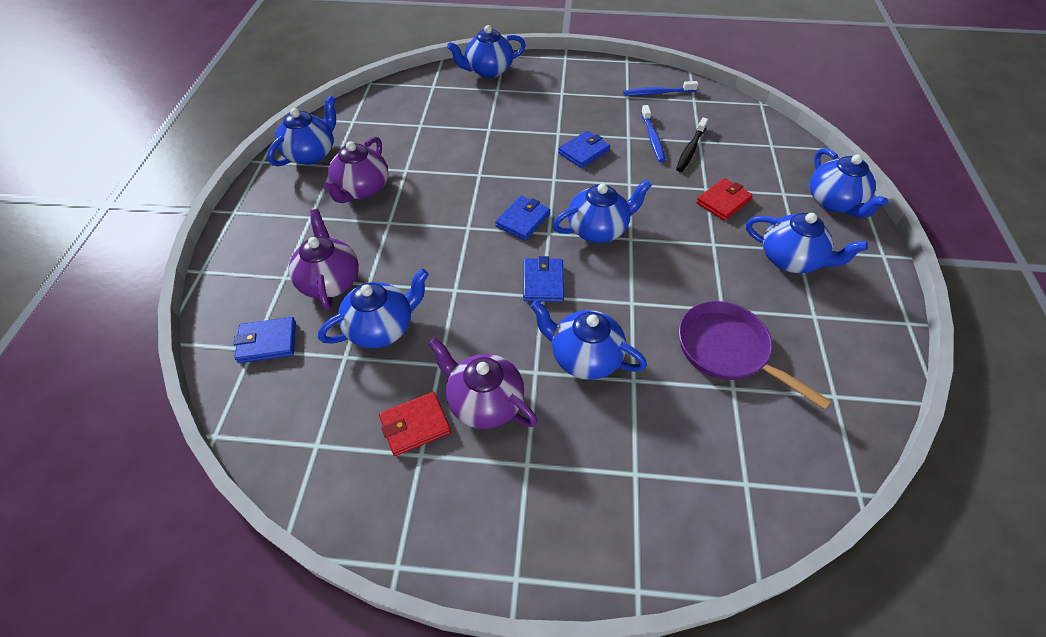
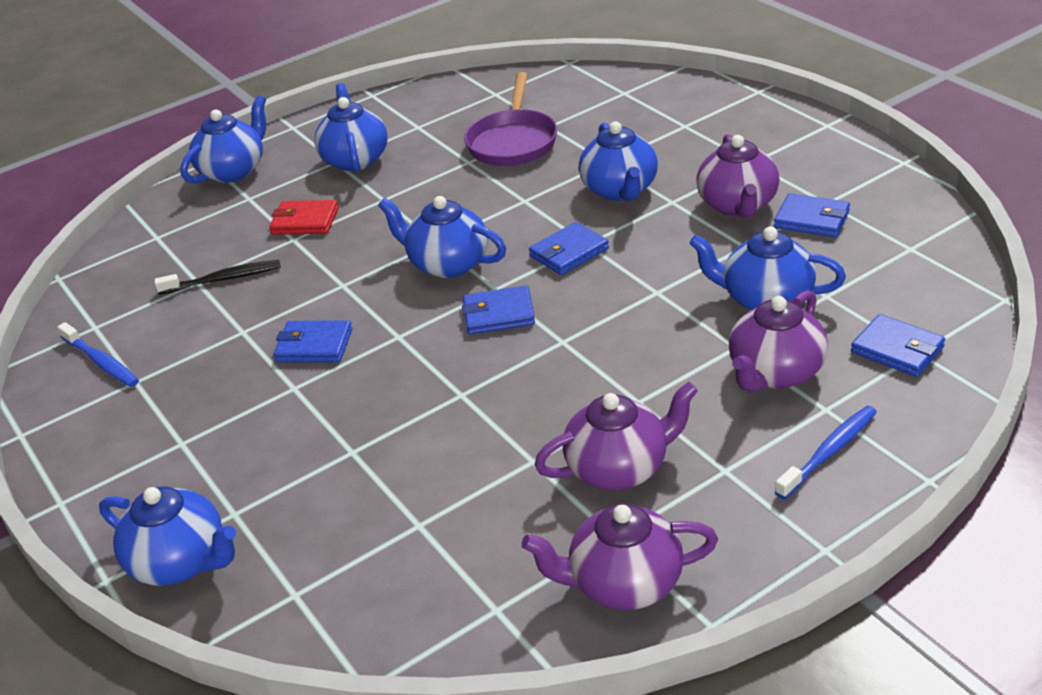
camera: 125 degrees left, 15 degrees down
(311, 154) = (624, 583): blue teapot -> purple teapot
(415, 425) = (812, 219): red wallet -> blue wallet
(652, 138) = (226, 314): blue toothbrush -> blue toothbrush (829, 452)

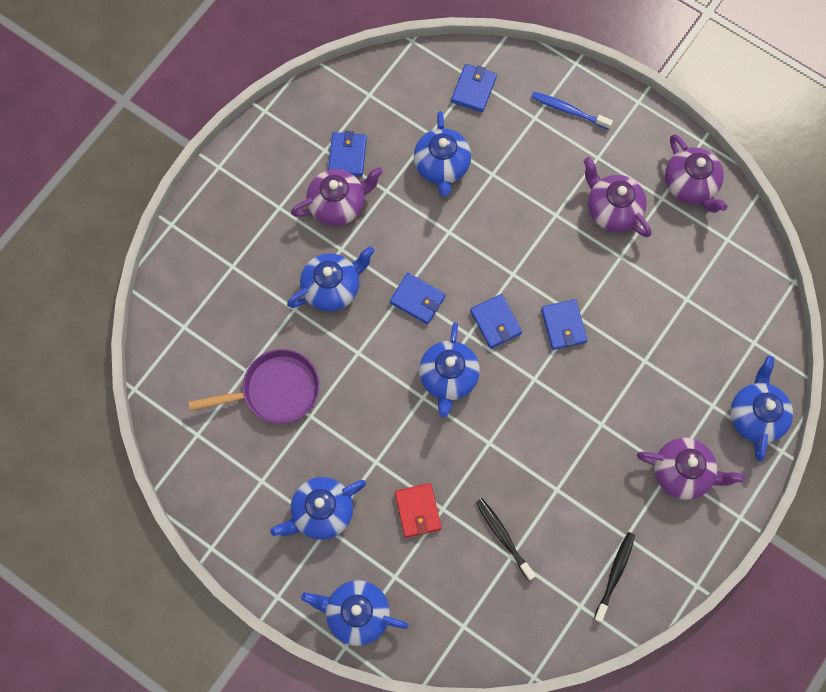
camera: 115 degrees left, 35 degrees up
(101, 362) = (614, 575): blue toothbrush -> black toothbrush
(314, 346) = (558, 431): blue wallet -> blue wallet (563, 325)
(776, 373) = (511, 148): purple teapot -> purple teapot (682, 473)

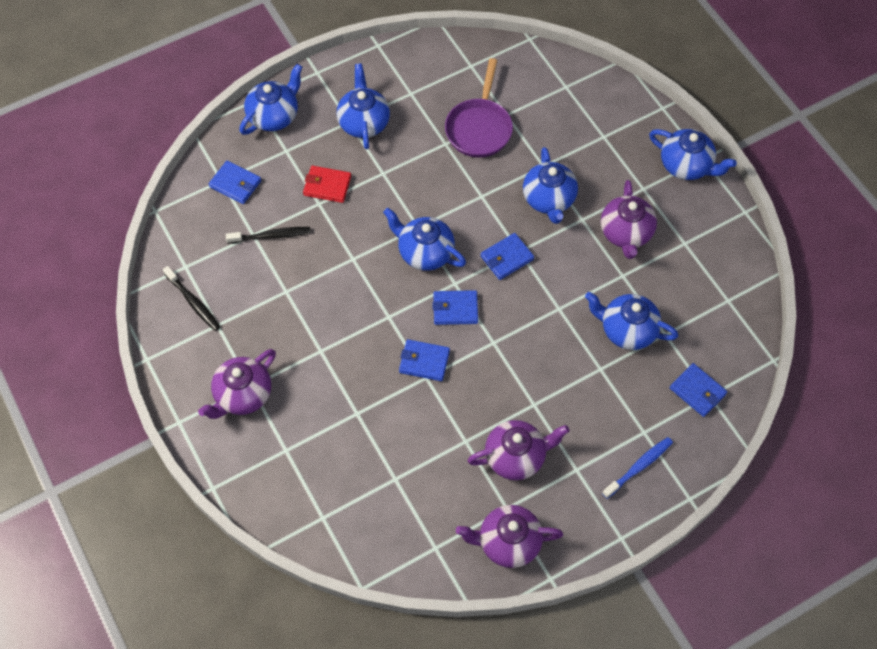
camera: 115 degrees right, 10 degrees down
(347, 155) = (671, 258): blue wallet -> blue wallet (235, 184)
(755, 416) = (256, 482): blue teapot -> blue teapot (686, 165)

